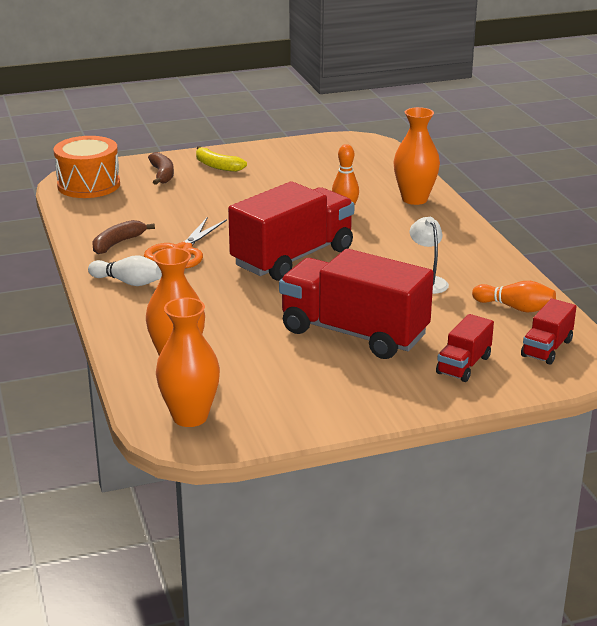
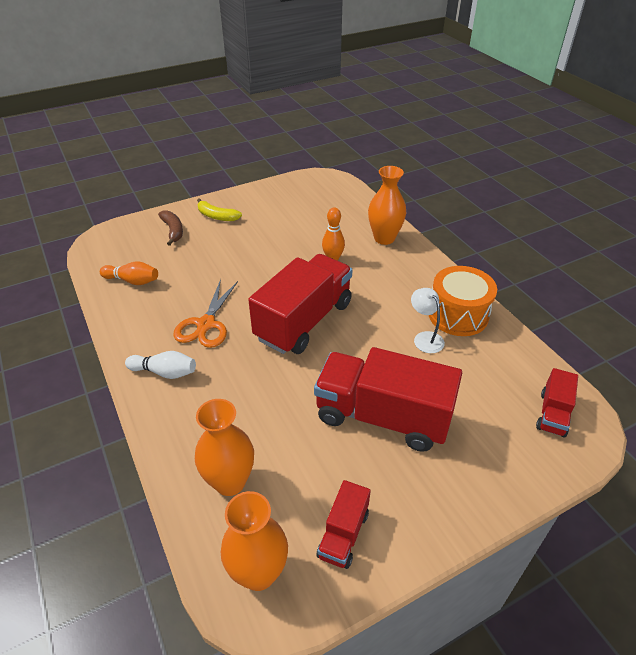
camera: 10 degrees left, 15 degrees up
(89, 185) = (112, 249): orange drum -> orange drum (458, 315)
(118, 243) = (147, 320): brown banana -> none
(463, 365) = (491, 448): red truck -> red truck (343, 534)
(516, 308) = (508, 362): orange bowling pin -> orange bowling pin (133, 281)

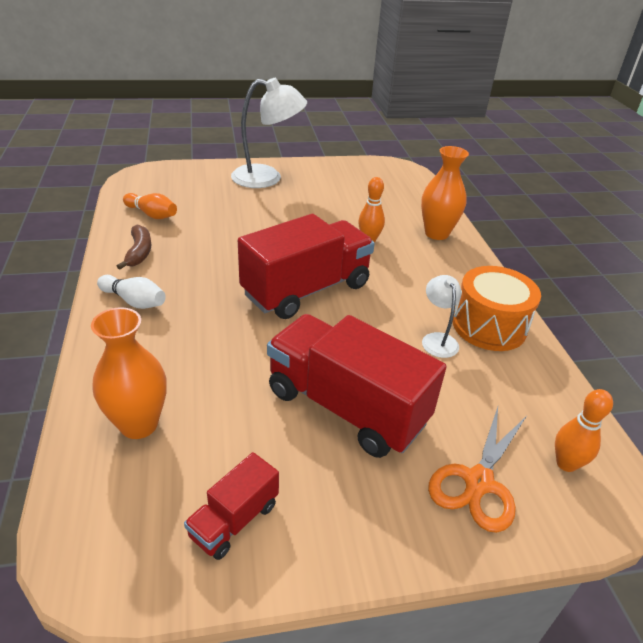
camera: 15 degrees right, 5 degrees down
(173, 231) = (216, 181): brown banana -> brown banana (139, 252)
(206, 324) = (201, 268): orange scissors -> orange scissors (478, 482)
(217, 216) = (267, 178): yellow banana -> white lamp
(258, 573) = (115, 530): orange vase -> none
(552, 414) = (566, 463): red truck -> orange bowling pin

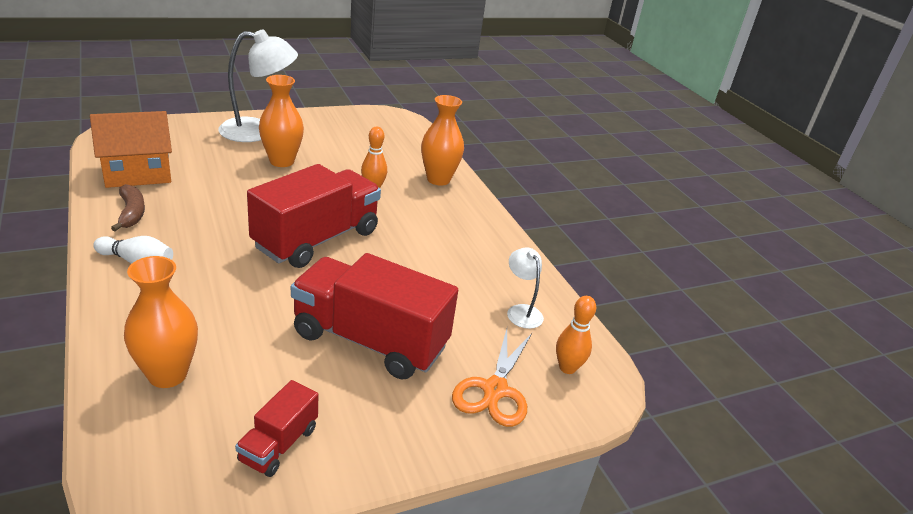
camera: 15 degrees left, 5 degrees down
(152, 214) = (137, 174): orange bowling pin -> orange house
(284, 208) = (282, 161): none -> orange vase
(437, 339) = (448, 276): white lamp -> white lamp (521, 311)
(489, 326) = (494, 260): orange drum -> none

